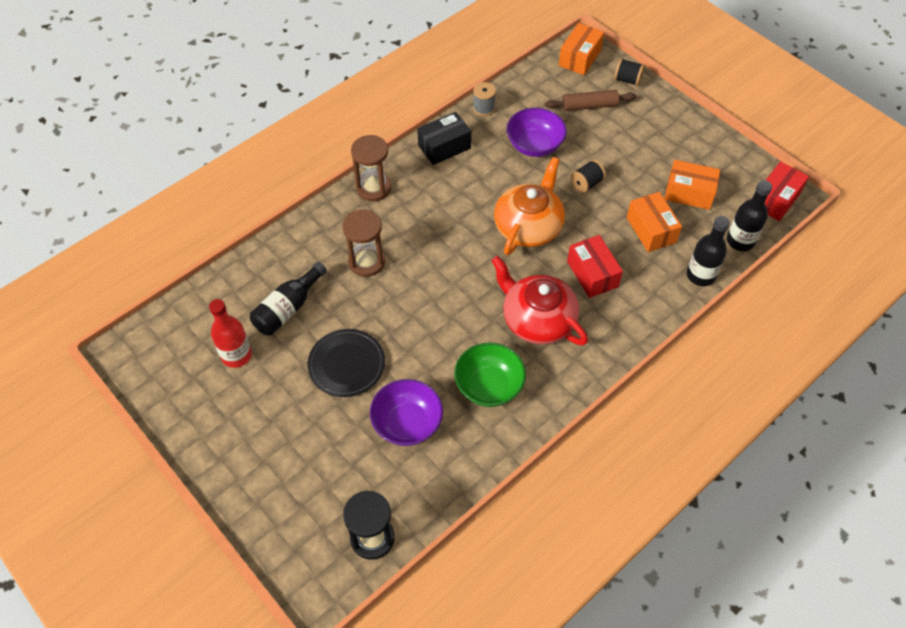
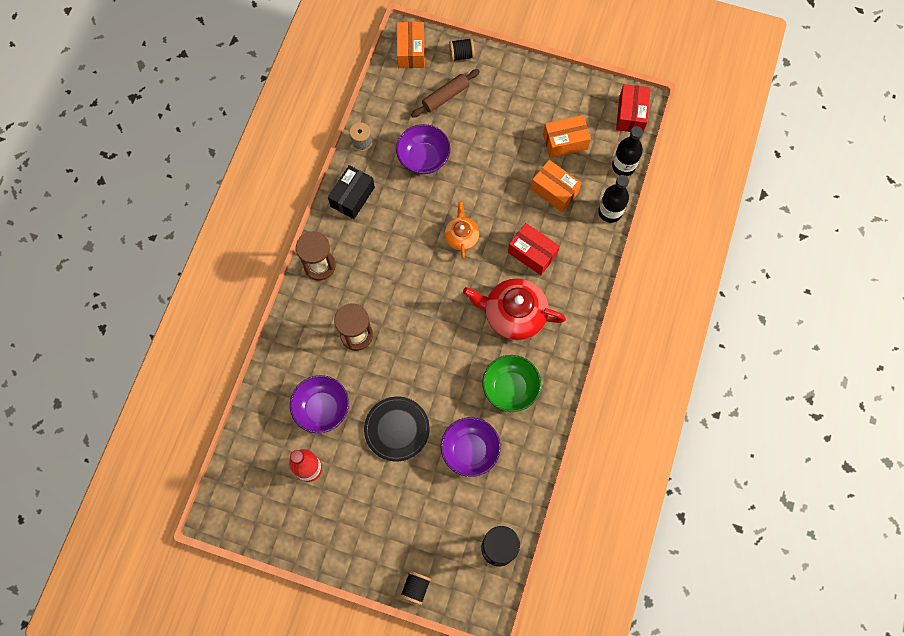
camera: 30 degrees left, 15 degrees up
(288, 308) = (322, 408): black bottle -> purple bowl
(528, 226) = (461, 236): orange teapot -> orange teapot, size x0.57
(586, 183) = (484, 173): black spool -> black spool (415, 588)

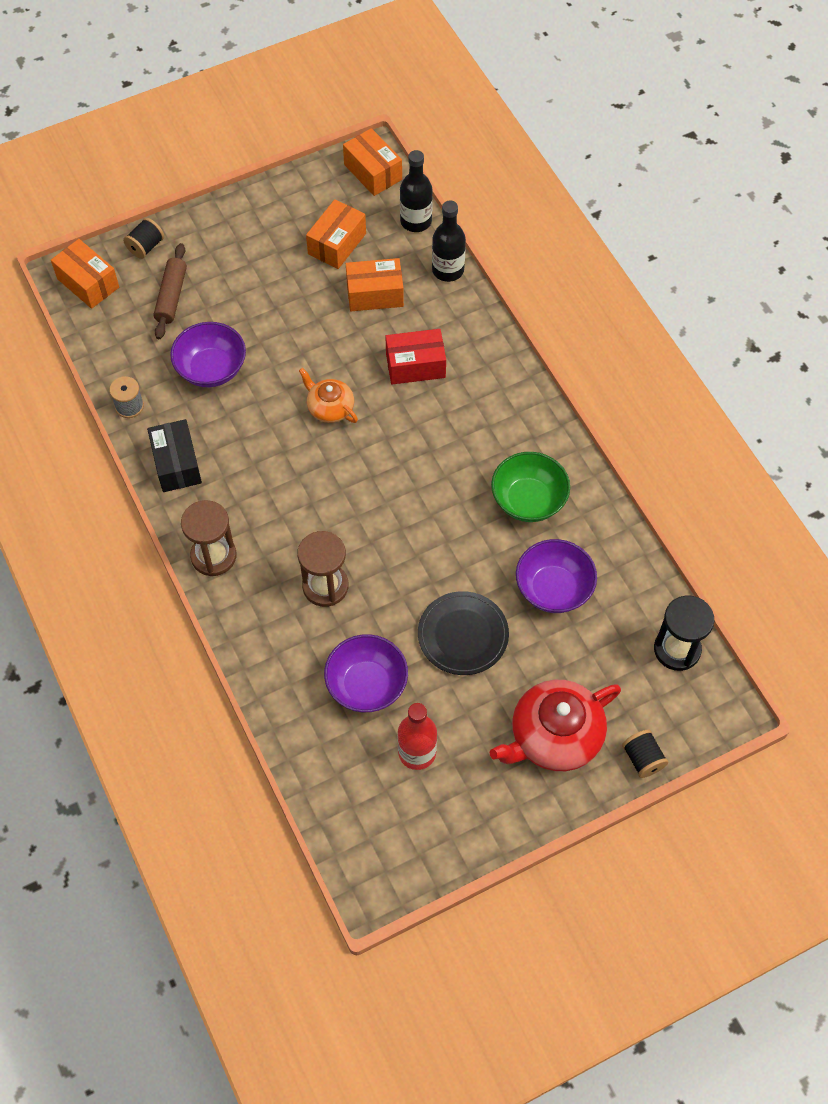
camera: 45 degrees left, 10 degrees down
(513, 314) = (458, 433): red teapot -> red teapot (554, 736)
(631, 114) = (373, 172): red box -> orange box

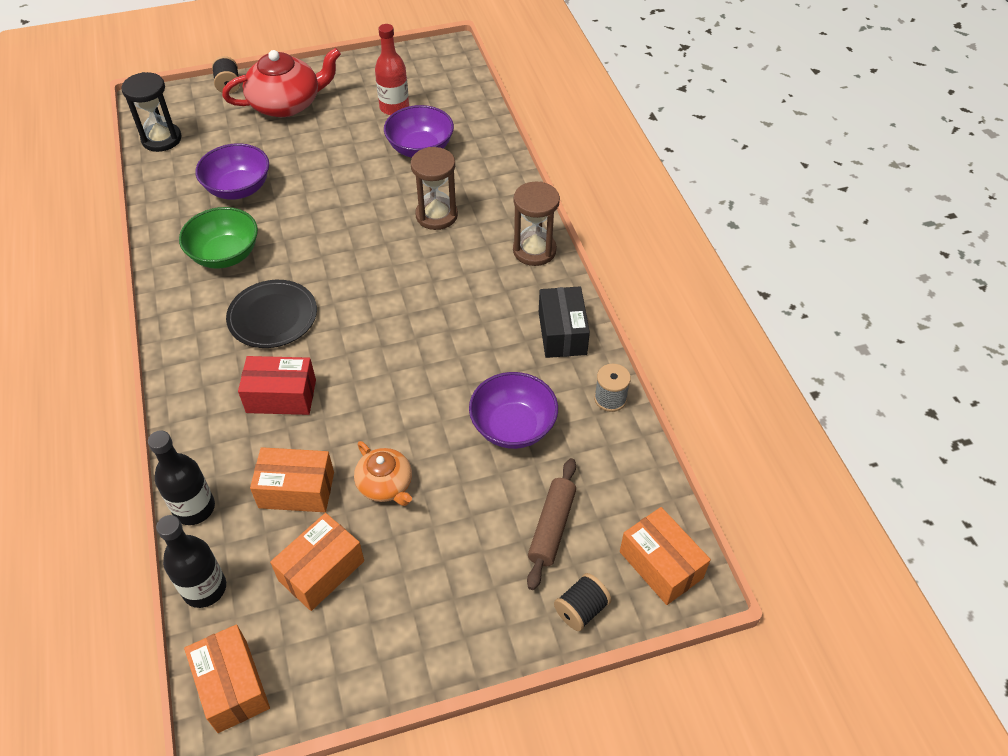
camera: 170 degrees left, 10 degrees down
(330, 407) = (389, 365): orange teapot -> orange teapot (385, 484)
(463, 635) = (330, 169): black plate -> black plate (272, 316)

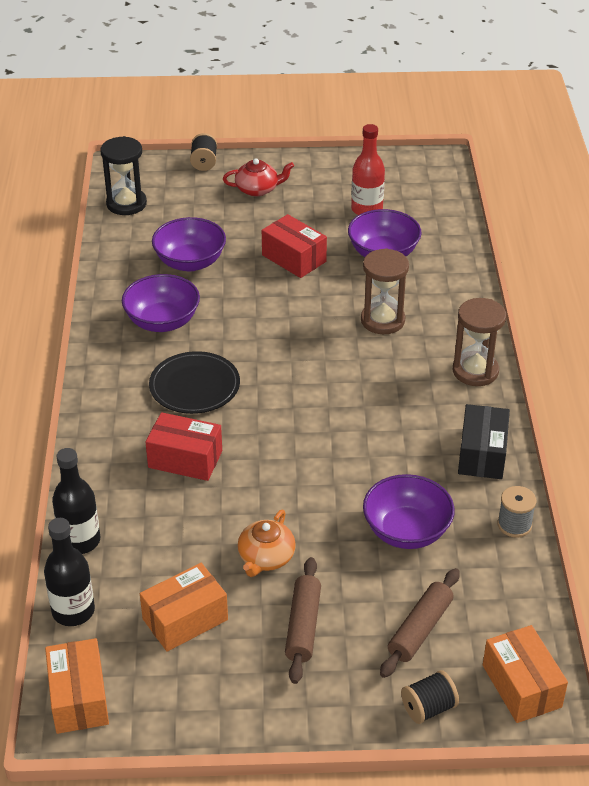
camera: 15 degrees right, 10 degrees down
(225, 255) = (162, 321): green bowl -> purple bowl
(286, 104) = (258, 189): red teapot -> red teapot, size x0.57
(296, 490) = (179, 545): orange box -> none
(338, 168) = (294, 258): none -> red box
(385, 484) = (266, 557): orange teapot -> orange teapot turned 45 degrees clockwise
(439, 550) = (303, 626): none -> brown rolling pin

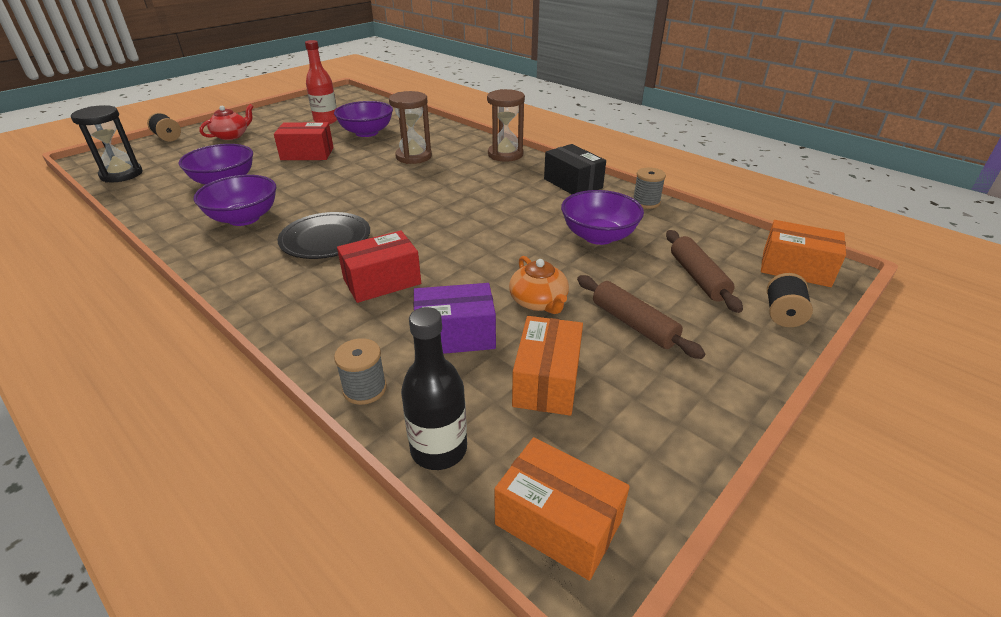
camera: 45 degrees left, 5 degrees down
(80, 541) = (365, 389): black bottle -> grey spool
(175, 542) = (455, 335): none -> purple box

